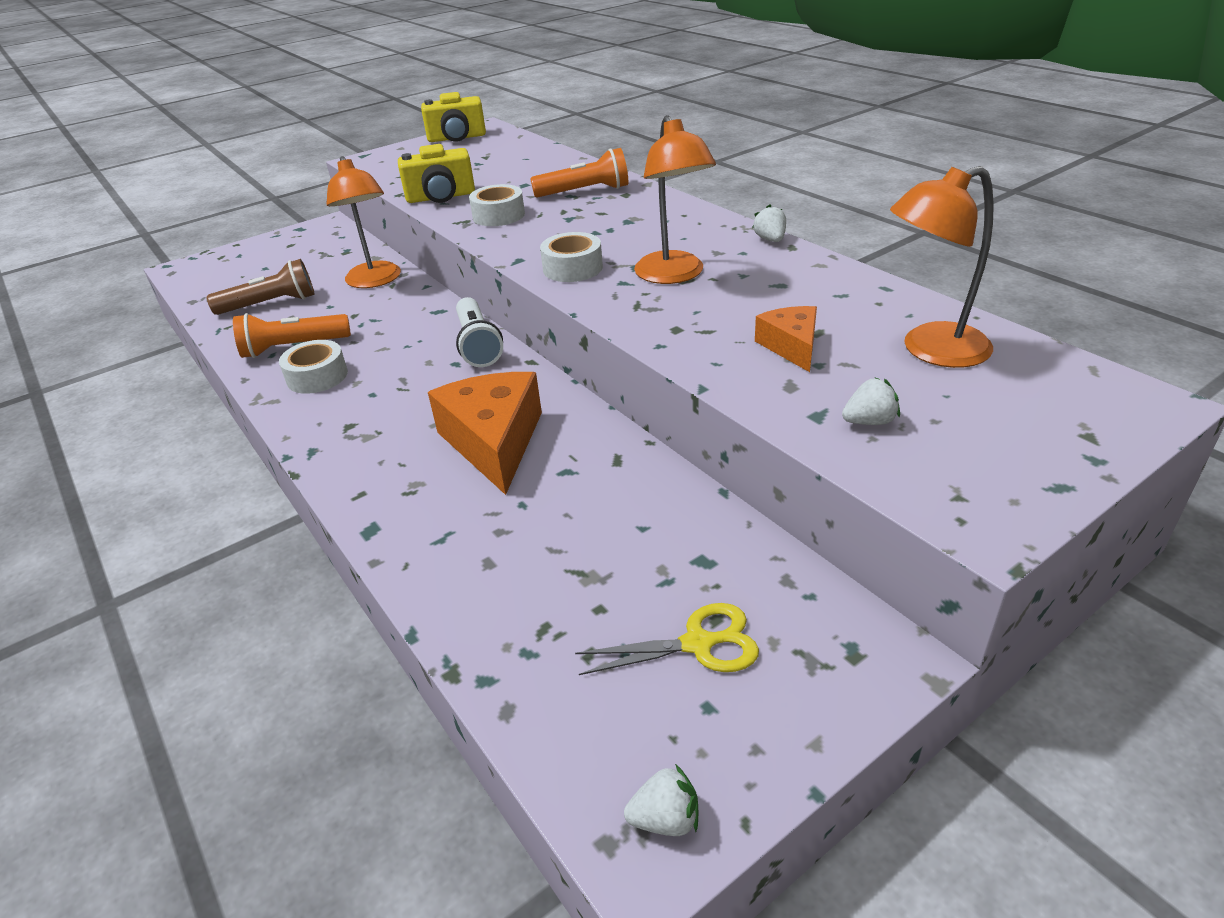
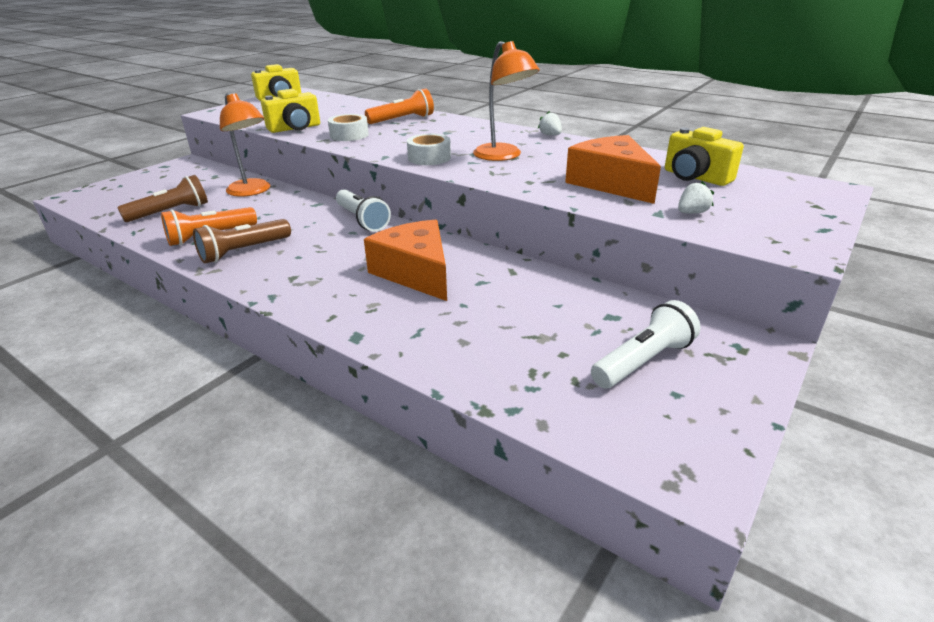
camera: 20 degrees left, 5 degrees down
(317, 376) = (244, 251): white tape -> brown flashlight
(665, 819) = (698, 461): white strawberry -> none
(697, 644) = (643, 361): yellow scissors -> white flashlight
(791, 346) = (611, 183): orange cheese -> orange cheese, size x1.82
(930, 350) = (695, 177): orange lamp -> yellow camera

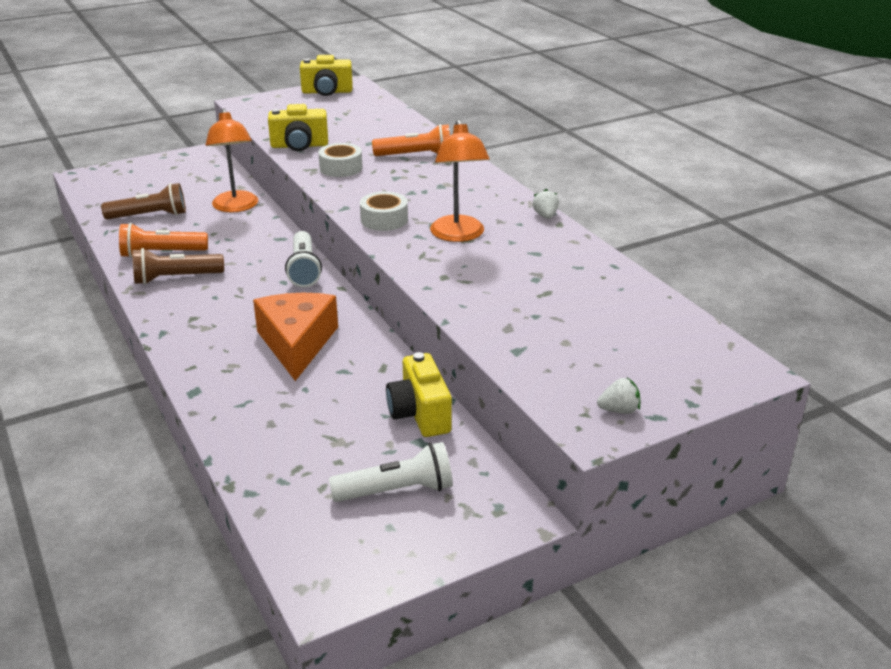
camera: 25 degrees right, 0 degrees up
(611, 183) = (522, 300): orange cheese -> none
(691, 213) = (551, 359): white strawberry -> white strawberry (619, 410)
(695, 177) = (621, 316): yellow camera -> yellow camera (420, 414)

